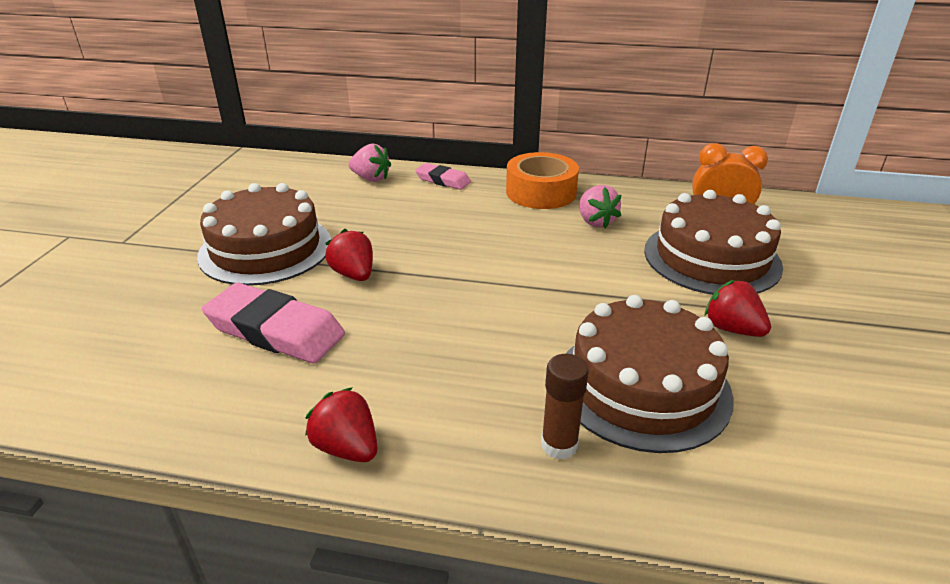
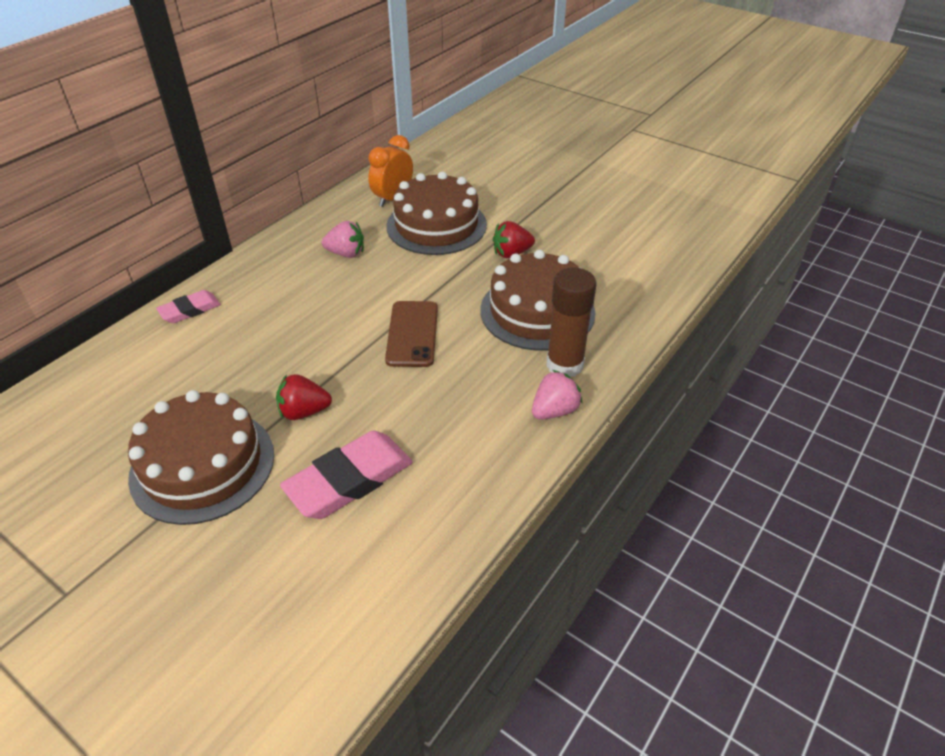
camera: 65 degrees left, 10 degrees up
(347, 447) = (513, 463): red strawberry -> none
(371, 178) = (132, 357): pink strawberry -> pink strawberry (554, 411)
(511, 301) = (412, 334): none -> brown phone
(541, 192) = (273, 262): orange tape -> none
(559, 445) = (564, 364): brown glue stick -> brown glue stick, size x1.57

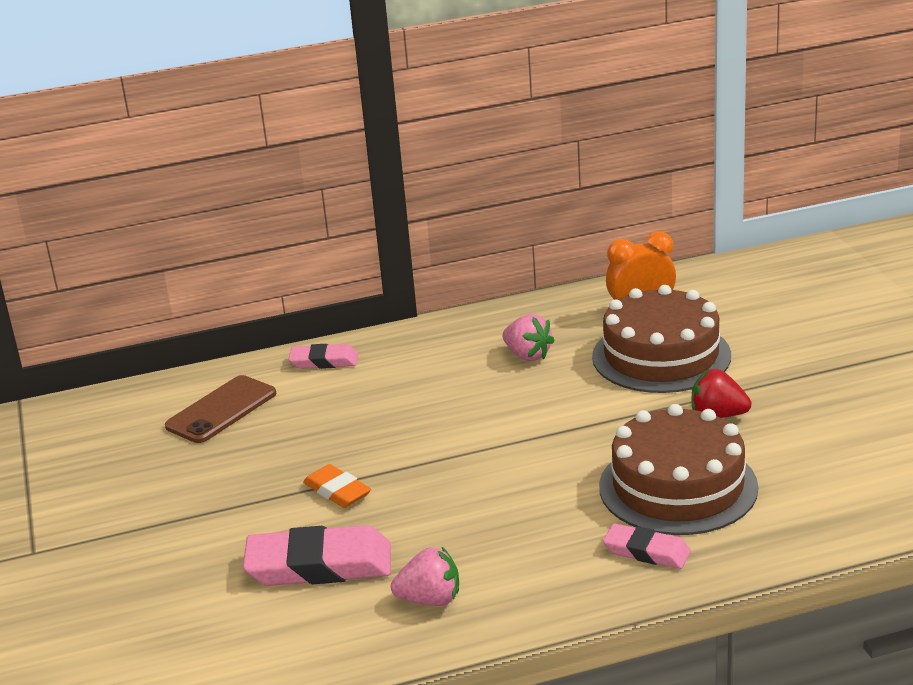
camera: 40 degrees right, 15 degrees down
(202, 465) = (212, 500): brown cake -> none
(304, 412) = (337, 491): red strawberry -> orange eraser
(412, 334) = (513, 459): brown phone -> brown phone (221, 410)
(554, 411) = (583, 590): pink strawberry -> pink strawberry (430, 600)
(564, 364) = (647, 552): brown glue stick -> pink eraser

